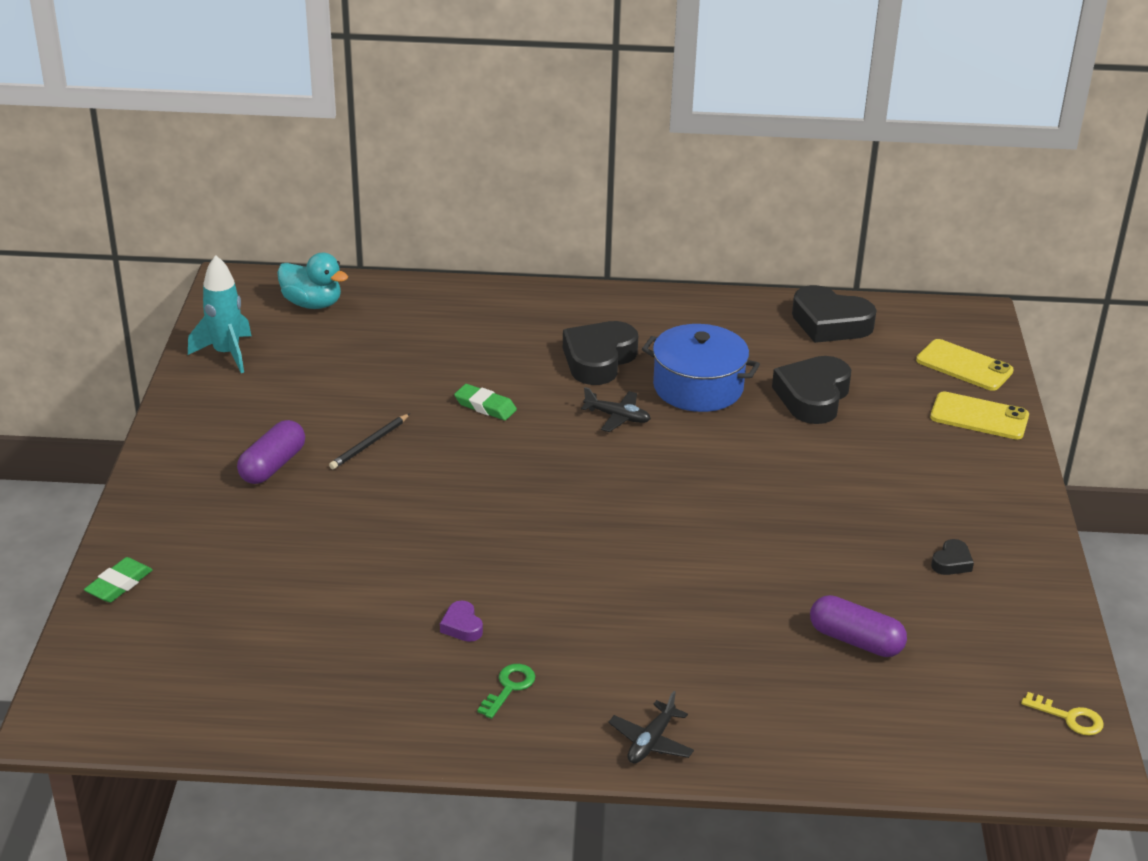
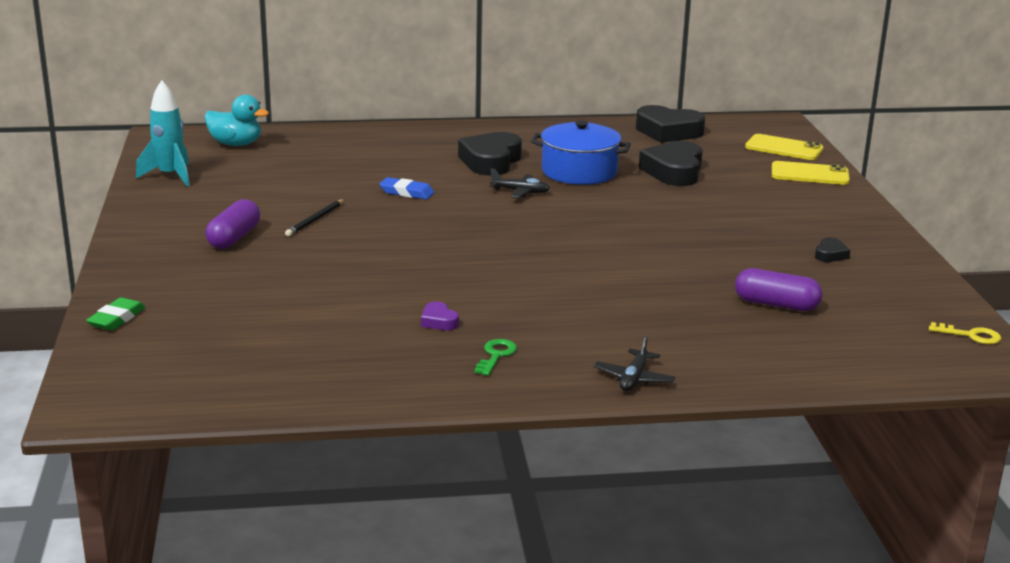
camera: 10 degrees left, 10 degrees down
(485, 406) = (407, 192): green eraser -> blue eraser

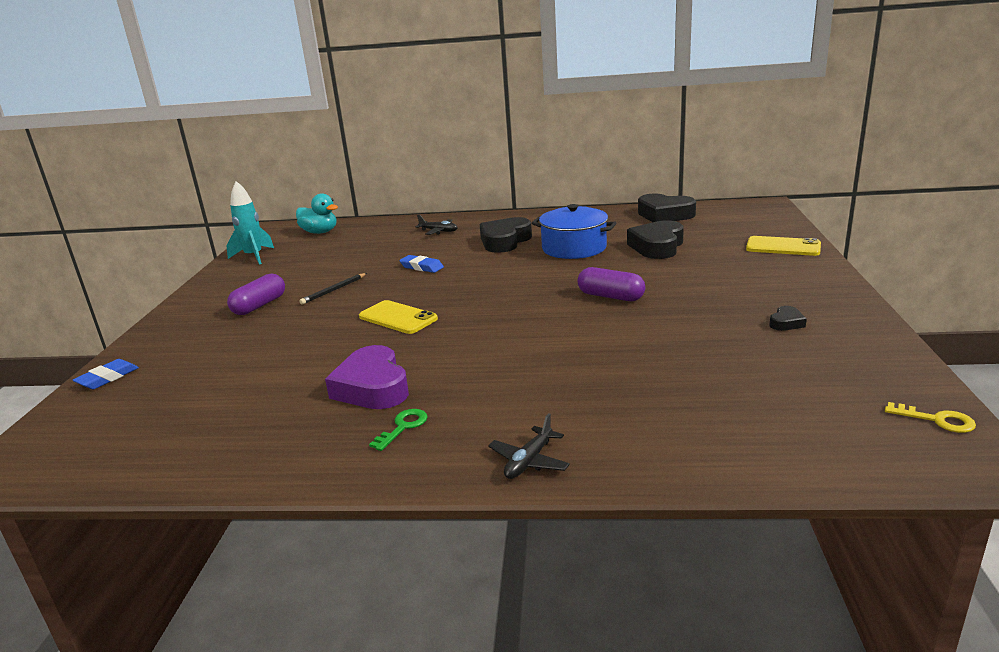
camera: 15 degrees right, 0 degrees up
(116, 319) = (107, 378): green eraser -> blue eraser
(439, 321) = (372, 387): purple heart -> purple heart, size x2.18
(520, 192) = (515, 265): black plane -> black plane (438, 231)
(776, 304) = (715, 376): purple capsule -> purple capsule (610, 296)
(784, 148) = (764, 225): yellow phone -> yellow phone (398, 318)

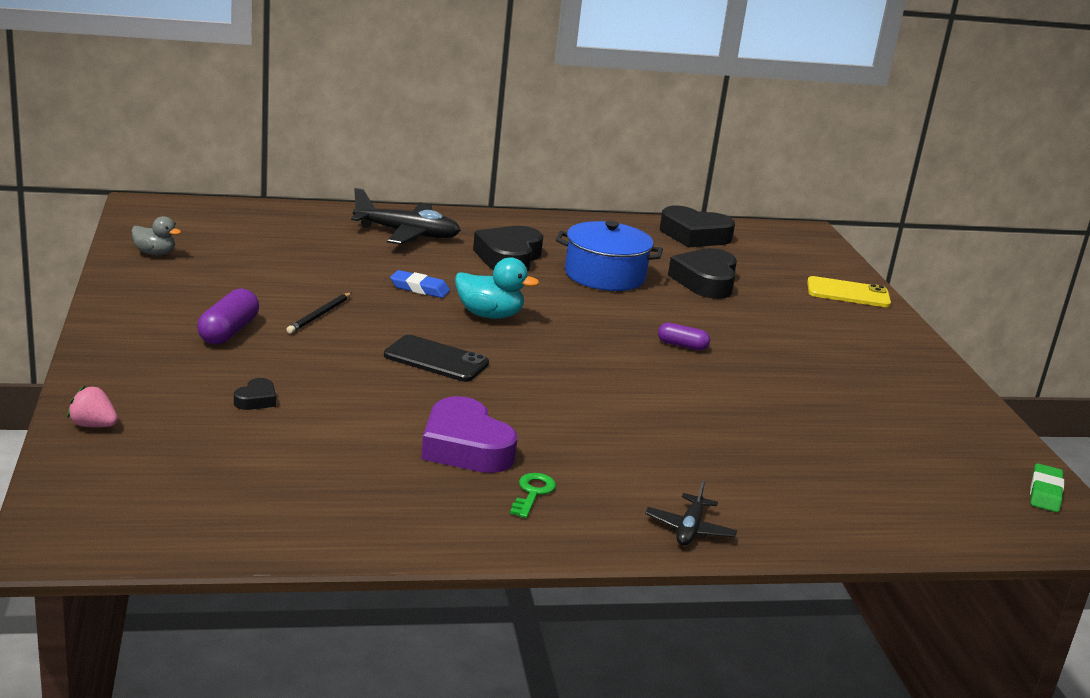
camera: 20 degrees left, 0 degrees up
(107, 378) = (93, 425): blue eraser -> pink strawberry
(254, 256) = (155, 253): turquoise rocket -> grey duck
(320, 232) = (228, 220): turquoise duck -> turquoise duck (489, 315)
(398, 318) = (436, 359): yellow phone -> black phone
(438, 231) = (407, 234): black plane -> black plane, size x1.79
(610, 296) = (682, 345): purple capsule -> purple capsule, size x0.63
(786, 323) = (882, 388): black heart -> black heart (256, 400)
(937, 420) = (1045, 492): yellow key -> green eraser

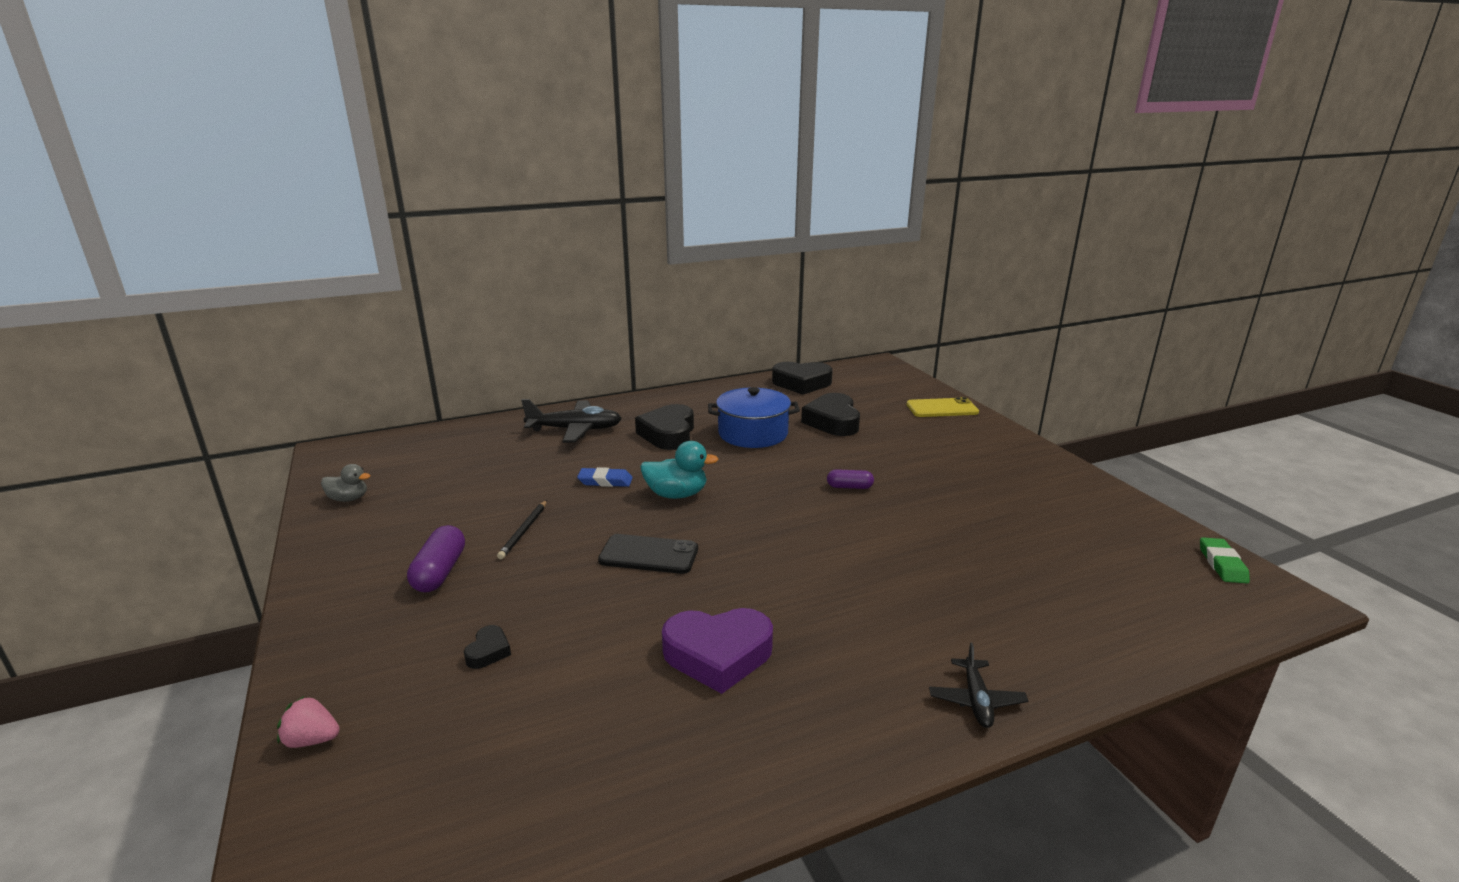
camera: 10 degrees left, 0 degrees up
(465, 447) = (718, 655): purple heart -> purple heart turned 45 degrees counterclockwise
(532, 493) = (808, 697): green key -> none

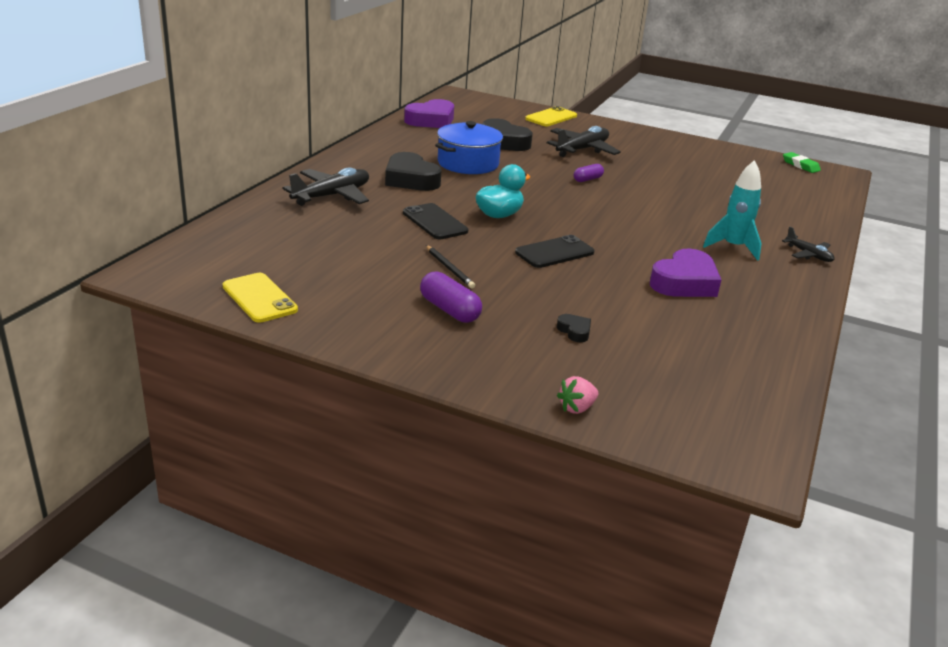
camera: 45 degrees left, 5 degrees up
(348, 499) = (259, 298): grey duck -> yellow phone
(605, 481) = (435, 222): blue eraser -> black phone
(801, 383) = (431, 120): black heart -> purple heart
(875, 638) = (733, 247): none -> turquoise rocket
(909, 452) = (582, 150): none -> black plane

